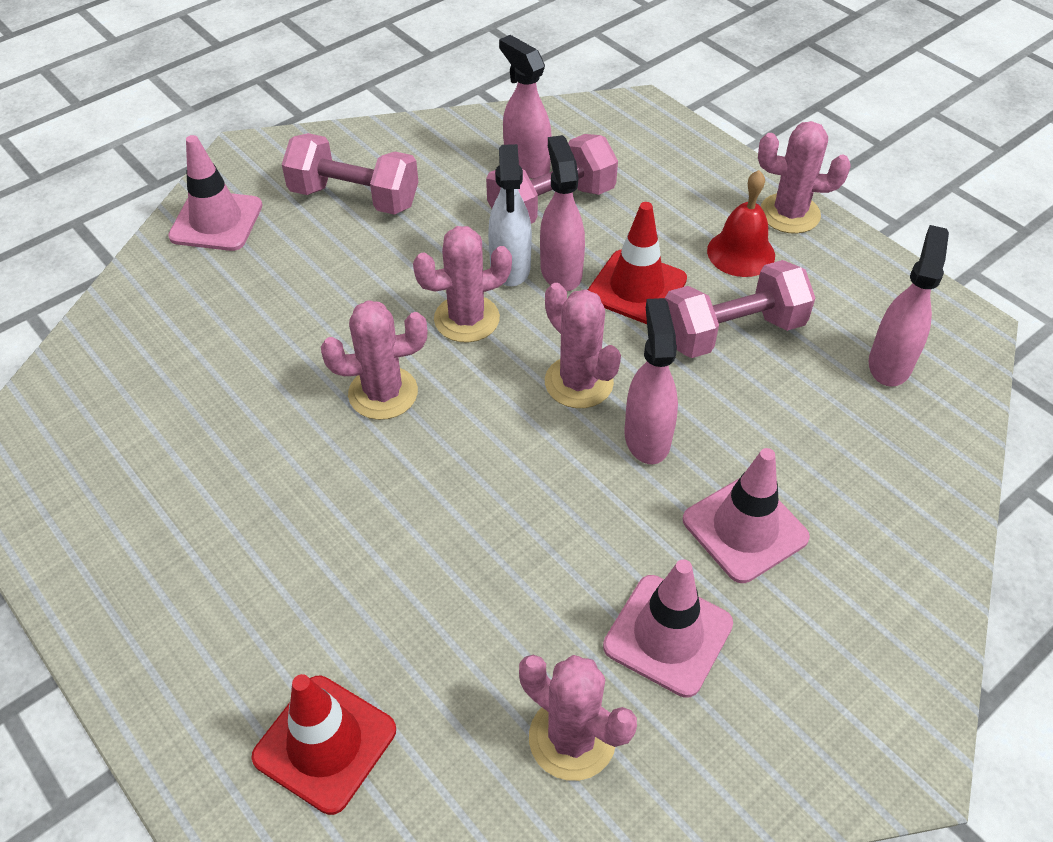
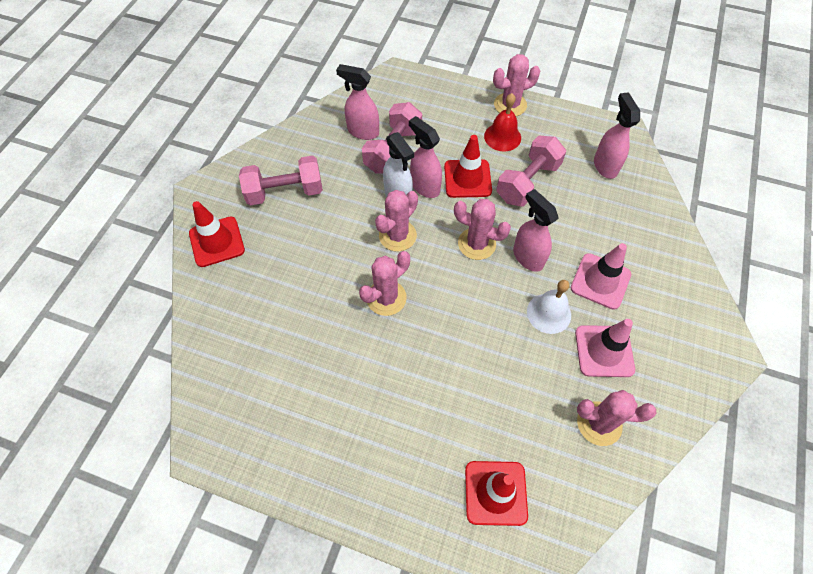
camera: 30 degrees left, 10 degrees up
(216, 221) = (217, 242): pink traffic cone -> red traffic cone
(617, 533) = (549, 313): none -> white bell

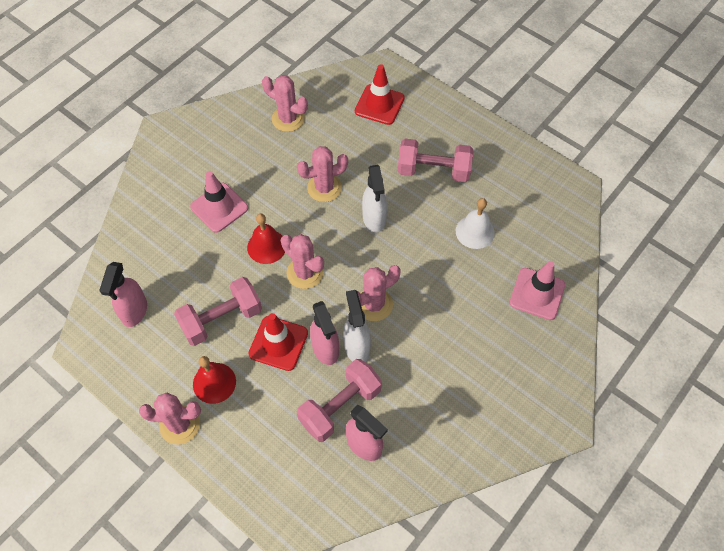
camera: 160 degrees left, 0 degrees up
(217, 242) = (551, 355): red traffic cone -> none
(285, 192) = (472, 391): pink dumbbell -> pink dumbbell (433, 171)
(386, 298) = (405, 250): pink cactus -> pink cactus (324, 188)
(433, 322) = (374, 219): none -> white spray bottle
(527, 257) = (266, 246): pink spray bottle -> red bell
(549, 313) = (277, 197): white bell -> white bell (475, 232)
(604, 351) = (253, 159): pink traffic cone -> pink traffic cone (537, 294)

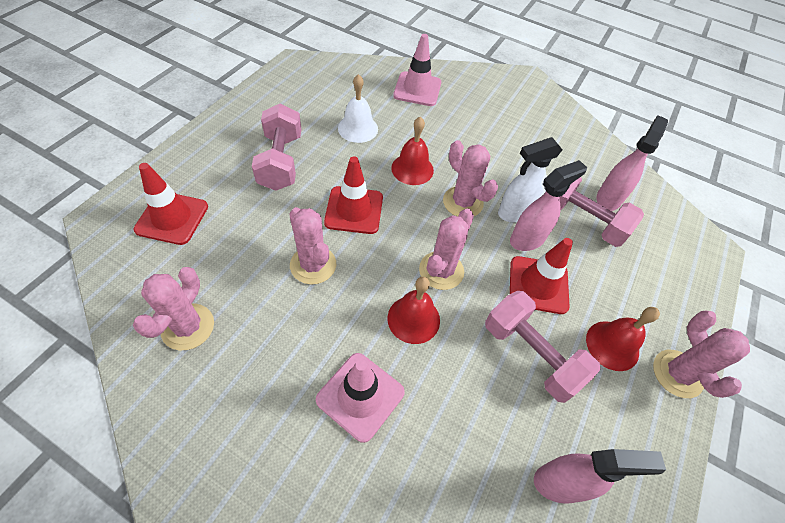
camera: 105 degrees left, 5 degrees down
(374, 219) = (354, 210): white spray bottle -> red traffic cone
(418, 270) = (412, 169): none -> red bell

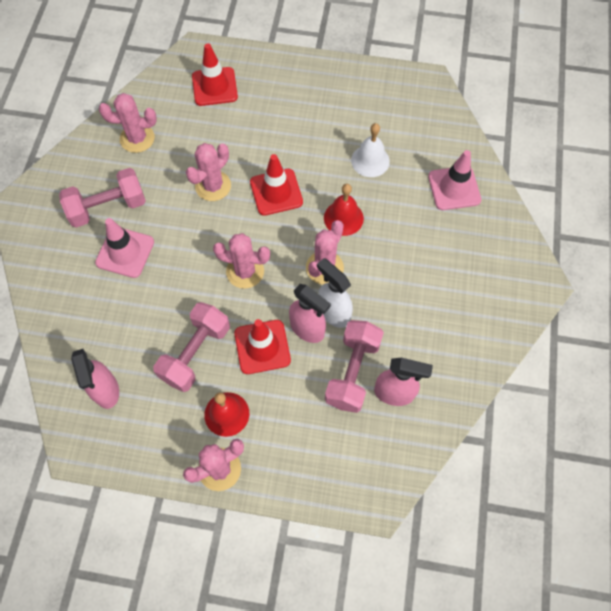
camera: 75 degrees right, 10 degrees up
(281, 161) = (301, 124): pink dumbbell -> pink dumbbell (108, 207)
(413, 319) = (194, 265): red bell -> none

